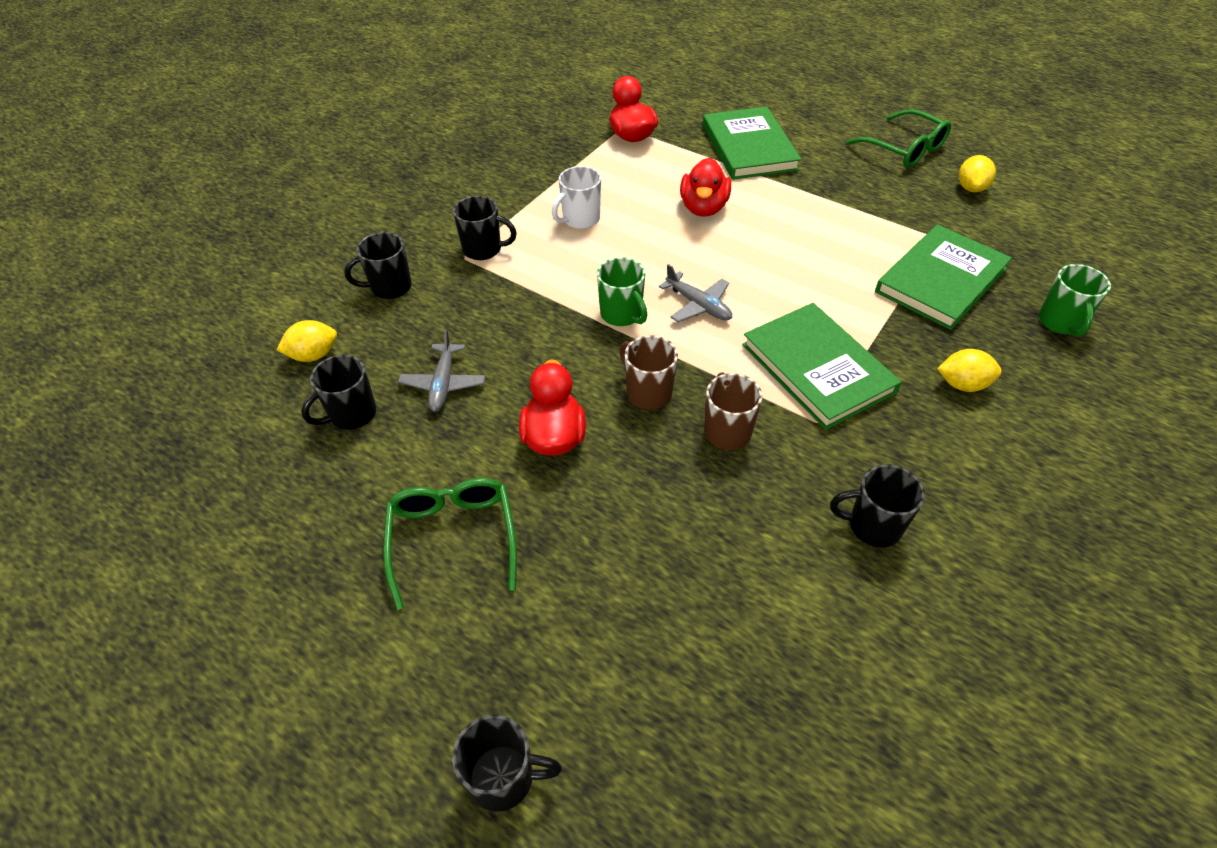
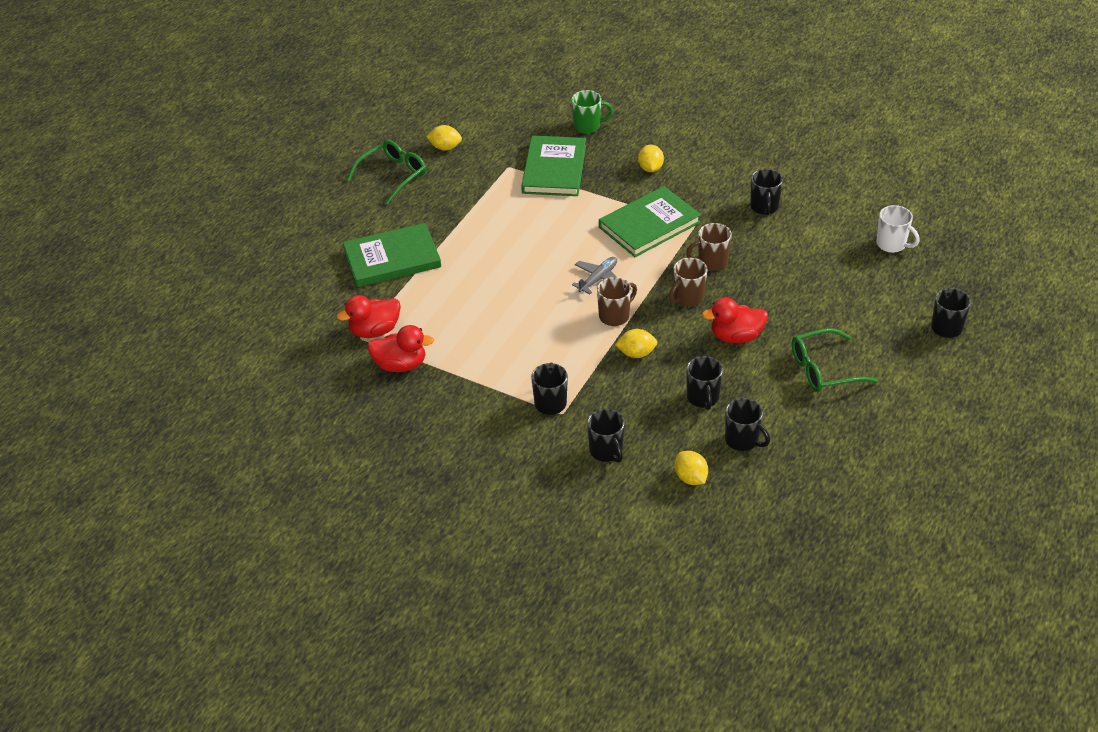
camera: 95 degrees left, 5 degrees down
(443, 384) = (703, 398): grey plane -> black mug
(546, 328) = (636, 353): none -> yellow lemon
(580, 219) = (504, 350): white mug -> white mug (892, 244)
(622, 315) = (615, 316): green mug -> brown mug
(703, 208) = (481, 281): red duck -> red duck (400, 365)
(941, 280) = (554, 169): green book -> green book turned 60 degrees clockwise

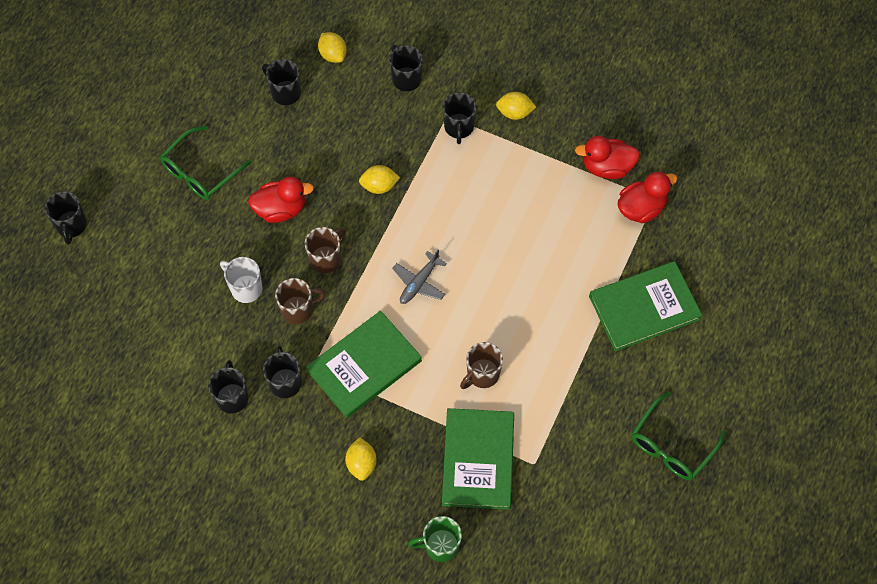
camera: 175 degrees right, 20 degrees up
(445, 147) = (617, 499): yellow lemon -> yellow lemon (514, 113)
(615, 316) = (401, 232): brown mug -> brown mug (482, 374)
(703, 398) = (318, 136): black mug -> black mug (285, 382)
(824, 369) = (200, 171): green glasses -> green glasses turned 150 degrees clockwise
(892, 244) = (100, 340): white mug -> white mug (245, 288)

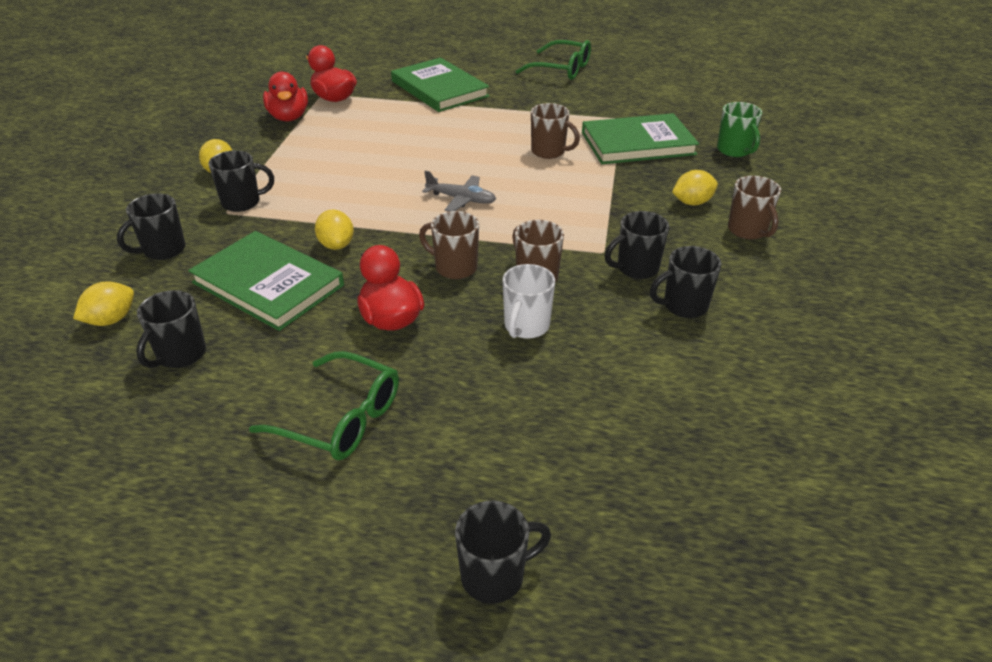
camera: 105 degrees left, 25 degrees down
(307, 489) = (748, 231): none -> brown mug
(364, 366) = (581, 218): green book -> green book (268, 284)

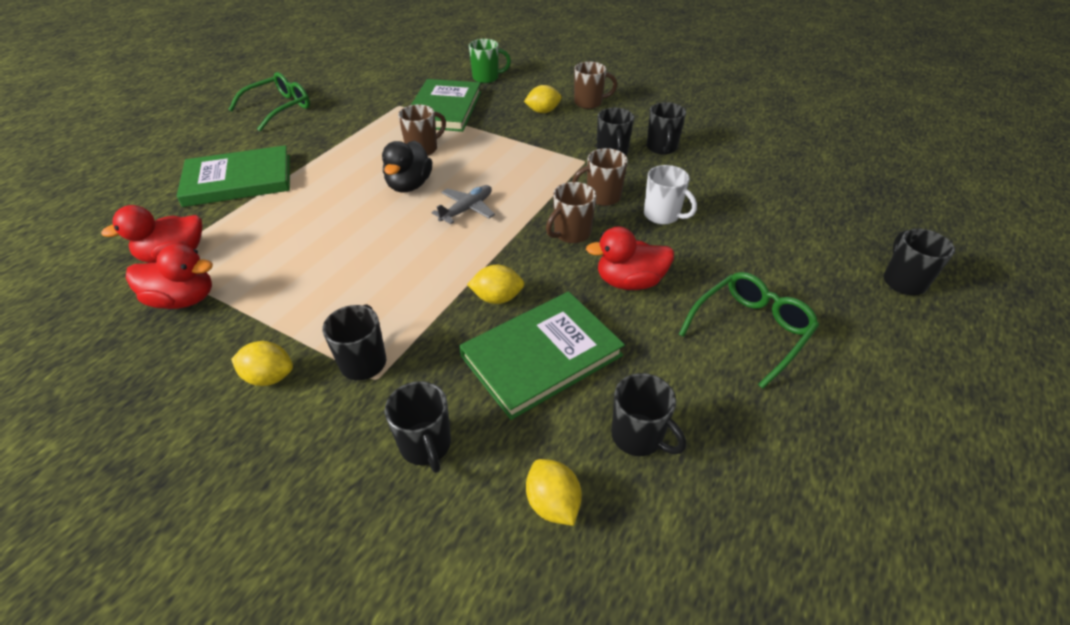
camera: 70 degrees left, 5 degrees up
(481, 161) = (409, 185): none -> black duck
(692, 202) = (543, 111): yellow lemon -> yellow lemon turned 75 degrees clockwise

